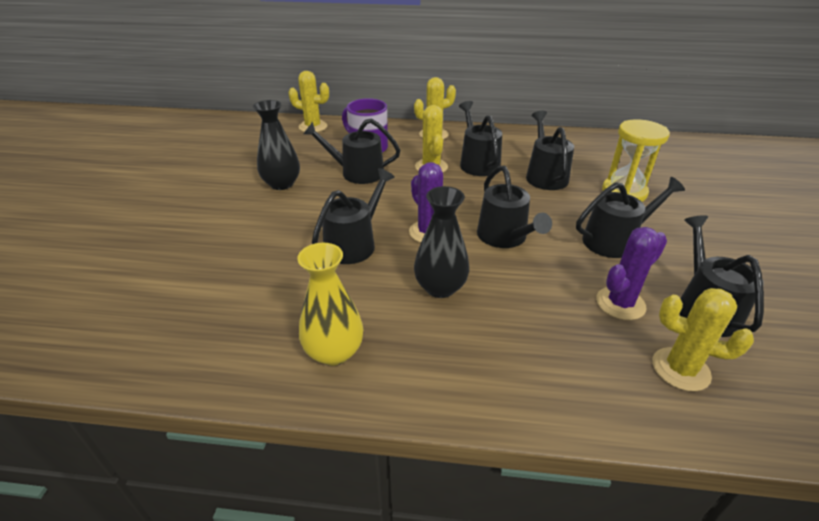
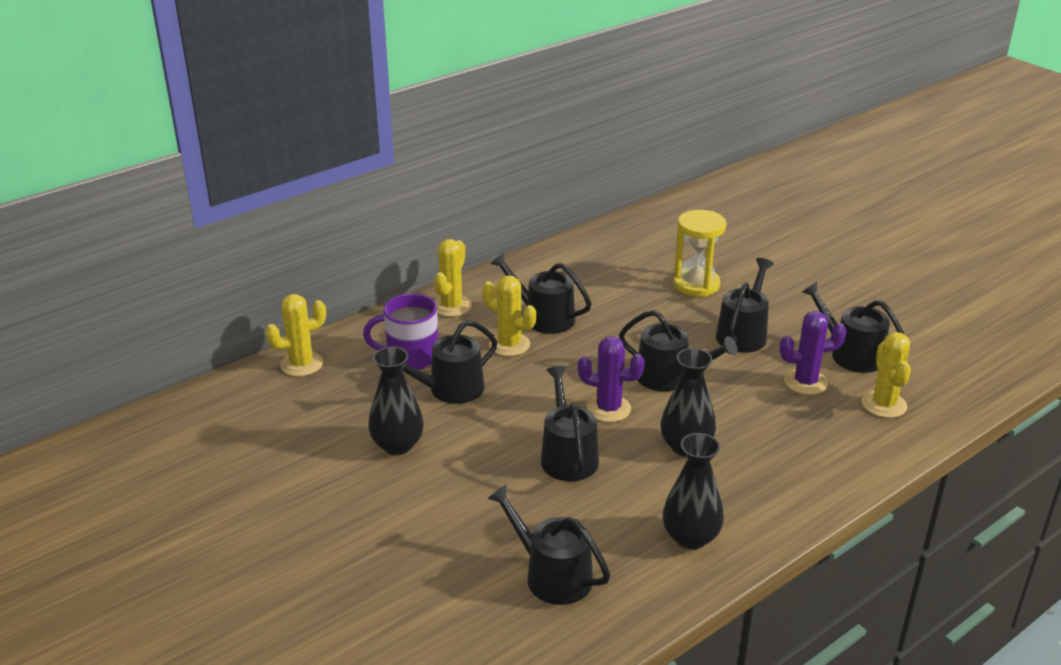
camera: 45 degrees left, 5 degrees down
(334, 352) = (690, 537): yellow vase -> black vase
(545, 176) = (618, 300): black watering can -> black watering can (552, 575)
(620, 303) = (805, 382): purple cactus -> purple cactus turned 75 degrees clockwise
(680, 369) = (884, 404): yellow cactus -> yellow cactus turned 75 degrees counterclockwise

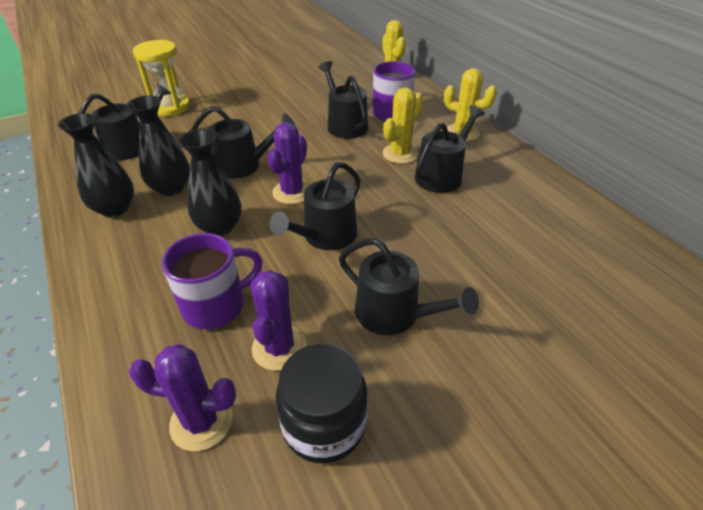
camera: 100 degrees right, 10 degrees up
(397, 445) = (291, 104): black vase -> black vase (171, 188)
(696, 284) = (511, 295): yellow hourglass -> yellow hourglass (171, 107)
(784, 423) = (216, 305): none -> purple mug
(851, 354) = (324, 424): black watering can -> black jar
(884, 404) = (201, 421): yellow cactus -> purple cactus

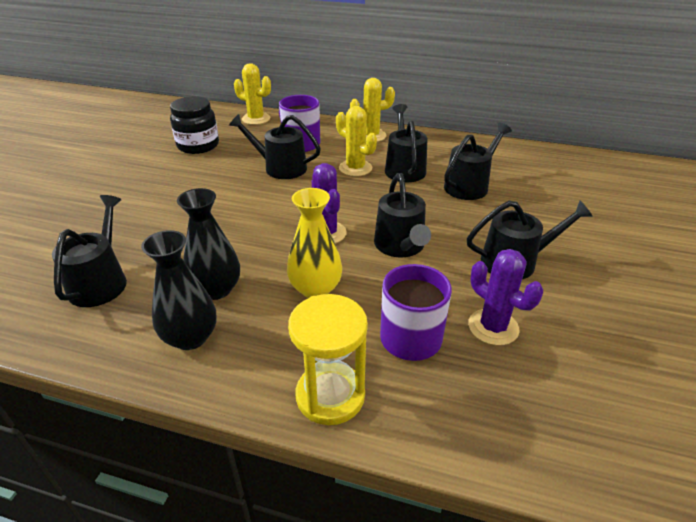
camera: 45 degrees left, 5 degrees down
(171, 107) = (79, 229): yellow hourglass -> yellow hourglass (330, 396)
(201, 421) = (529, 402): purple cactus -> none
(219, 227) = (315, 289): black vase -> yellow vase
(243, 165) = (250, 237): black watering can -> black watering can (469, 185)
(324, 424) = (583, 343): black jar -> black jar (198, 145)
(400, 154) = (355, 168): yellow cactus -> yellow cactus turned 45 degrees counterclockwise

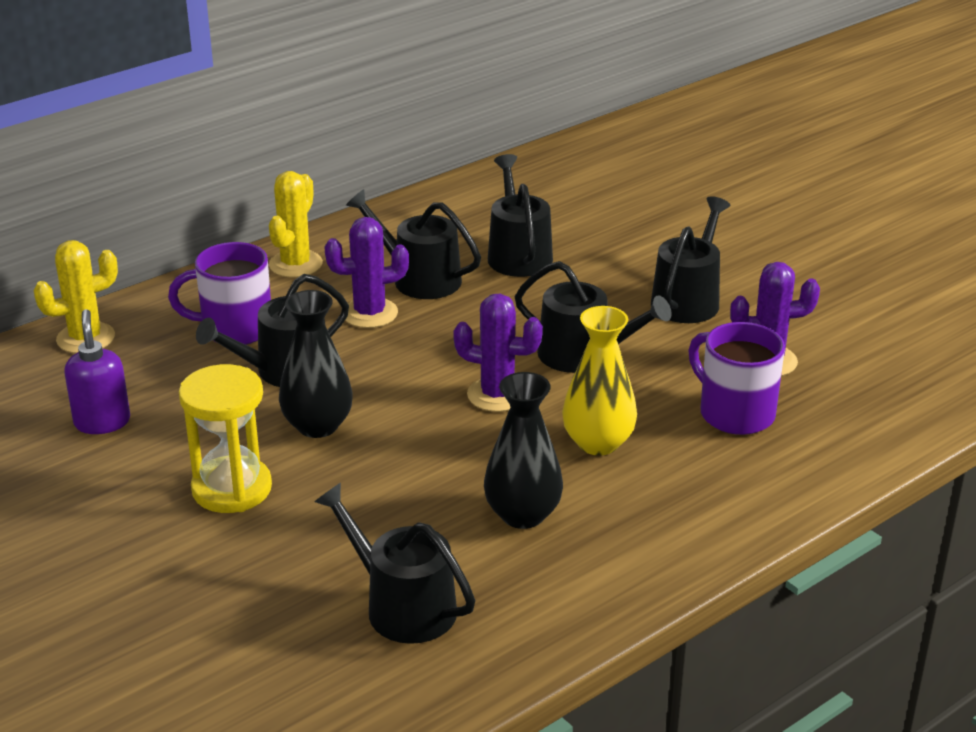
camera: 55 degrees left, 5 degrees down
(190, 337) = (594, 558): black vase -> black vase (317, 425)
(198, 145) = (102, 422): black jar -> purple soap dispenser
(330, 396) = (768, 493): yellow hourglass -> yellow hourglass (232, 489)
(355, 168) = (369, 313): yellow cactus -> purple cactus

